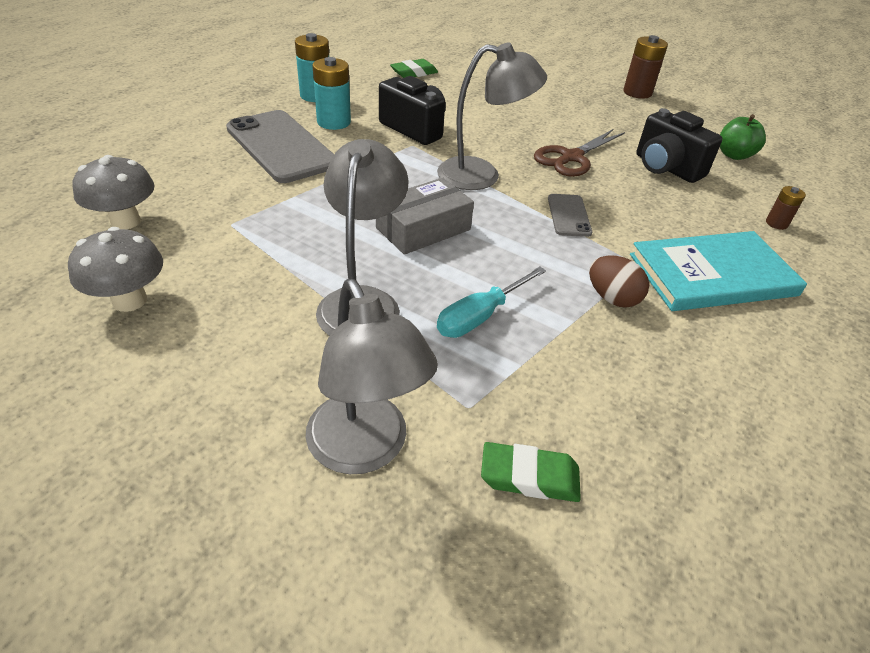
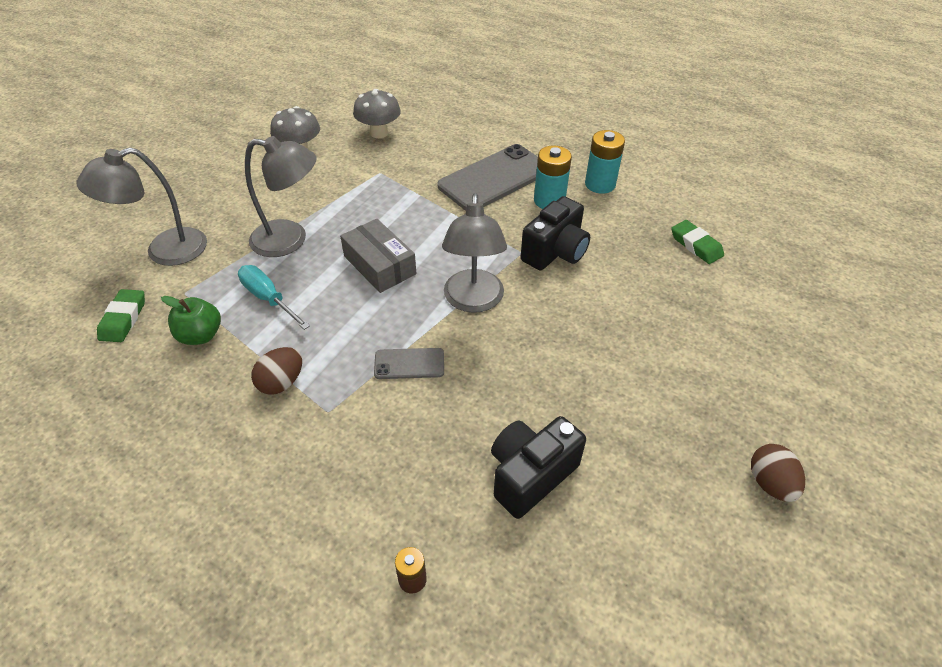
camera: 90 degrees right, 5 degrees up
(571, 157) = (530, 377): brown scissors -> none
(637, 92) = (770, 483): brown battery -> brown egg
(712, 275) = (310, 473): turquoise book -> none
(734, 155) = (594, 580): green apple -> green apple (201, 335)

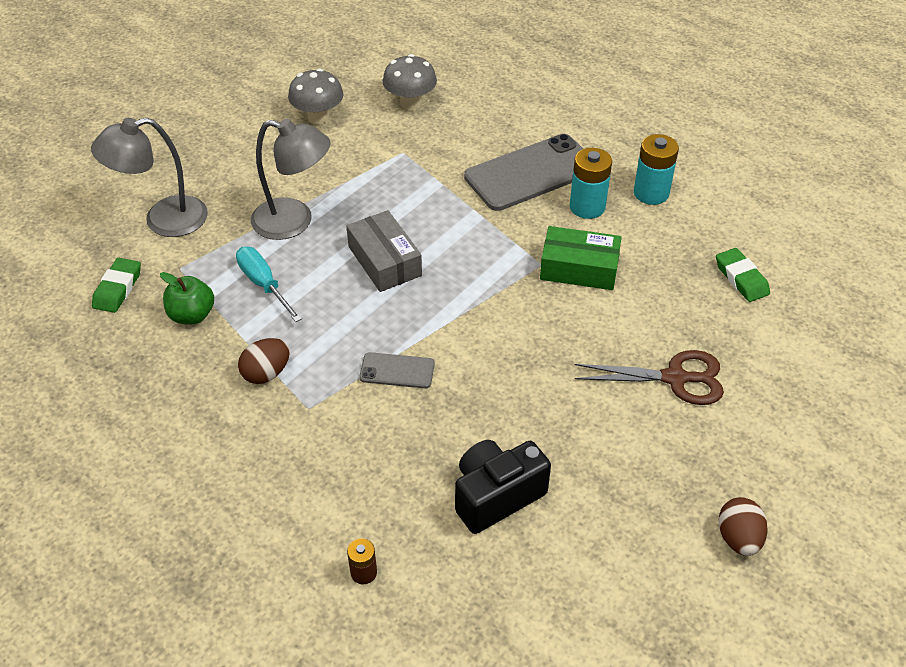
camera: 10 degrees right, 0 degrees up
(473, 301) = (477, 313): grey lamp -> none
(555, 252) = (579, 268): black camera -> green box
(666, 338) = (675, 378): none -> brown scissors

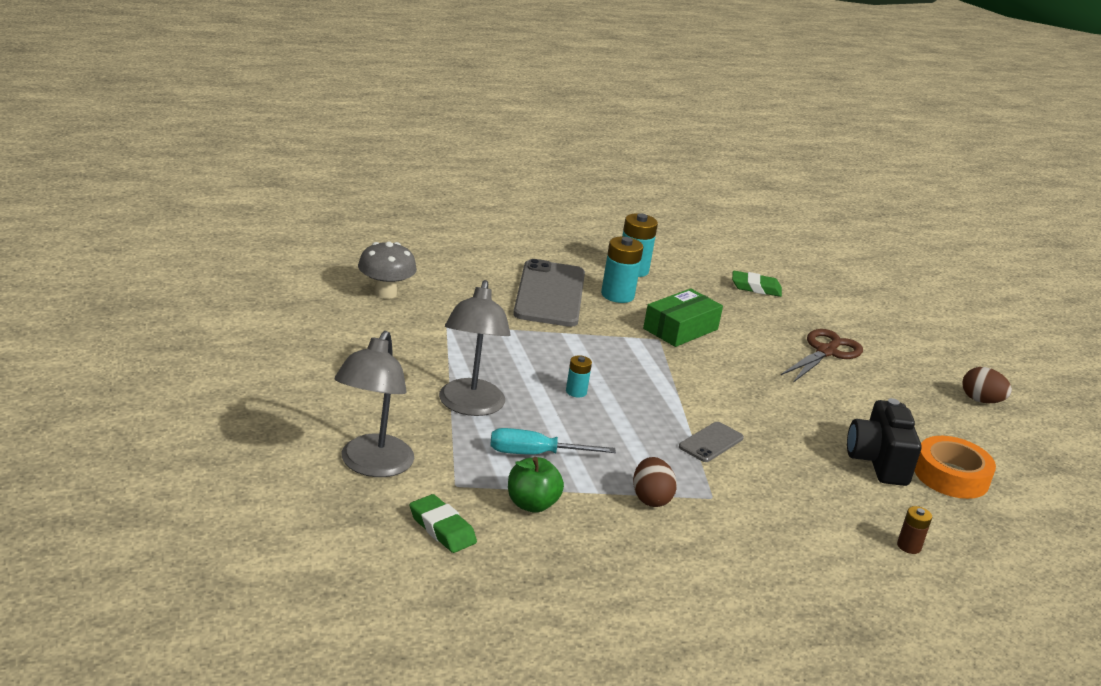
camera: 60 degrees left, 20 degrees down
(294, 222) = (470, 406): grey lamp -> grey lamp turned 135 degrees clockwise
(318, 117) = (338, 335): grey mushroom -> none
(384, 261) = (576, 392): grey box -> turquoise battery
(536, 563) = (951, 476): none -> orange tape

